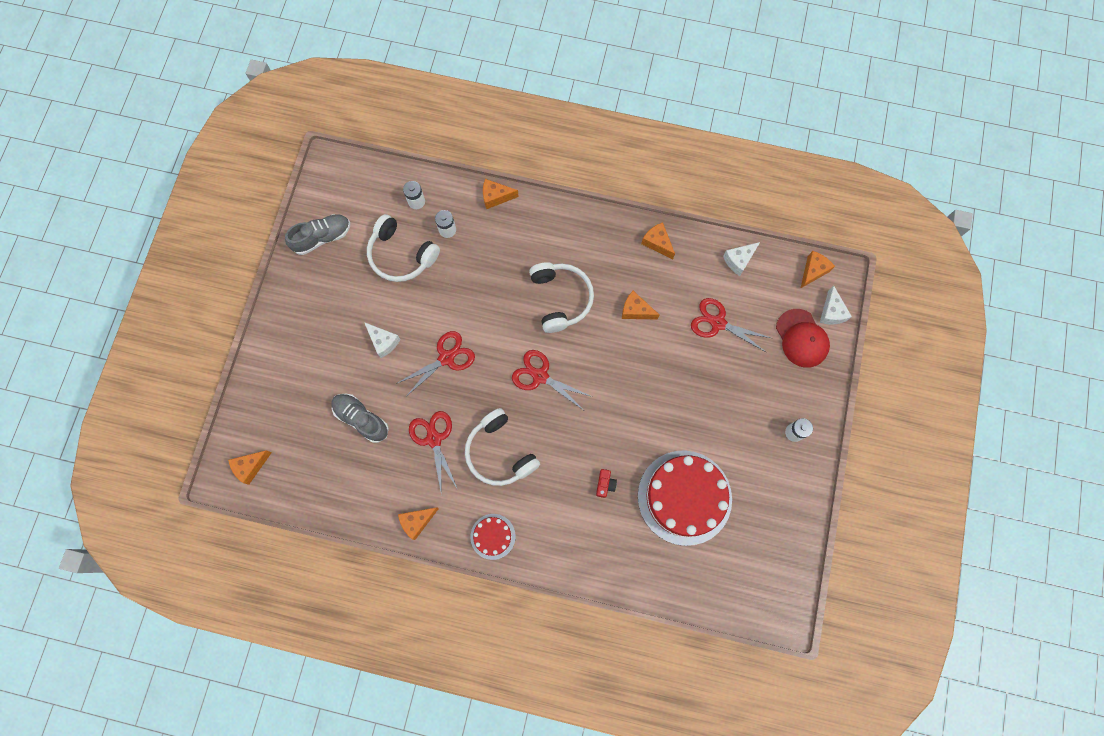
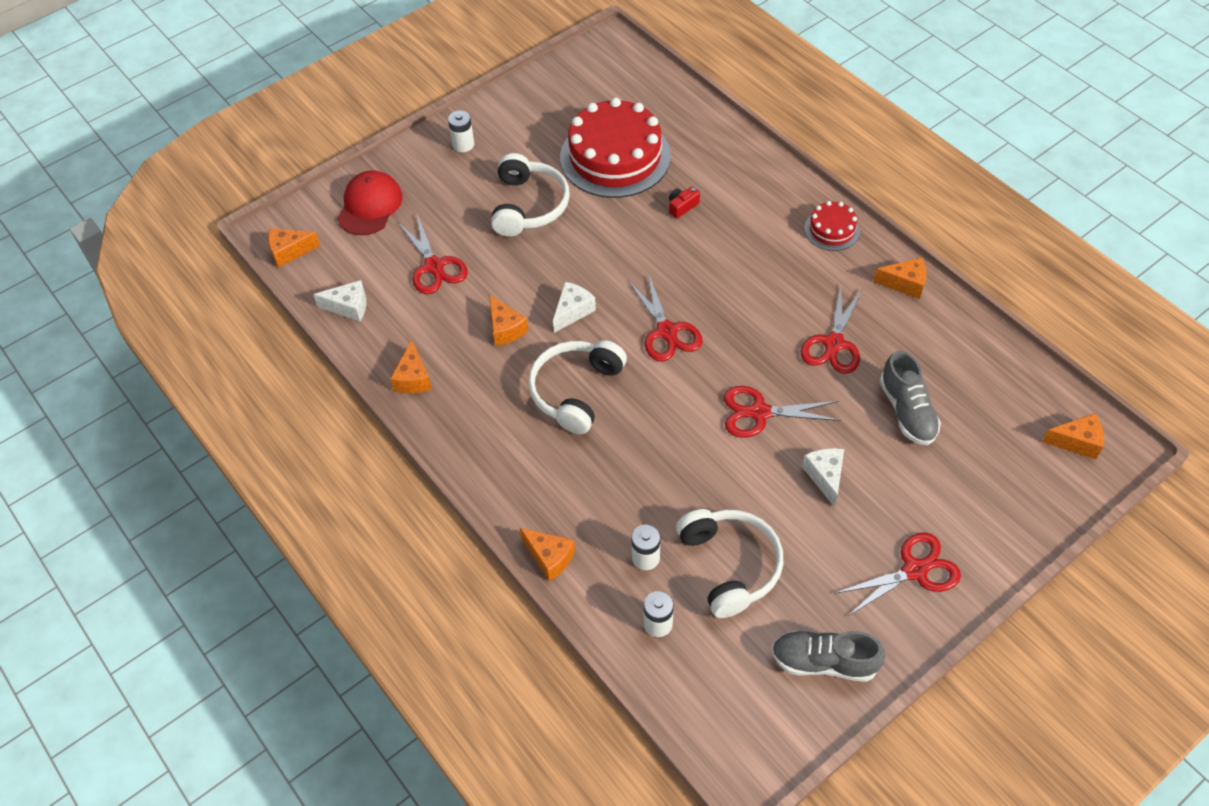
camera: 140 degrees left, 20 degrees down
(303, 318) = (914, 570): none -> red scissors
(499, 453) = (769, 291): white headphones -> white headphones (529, 206)
(831, 312) = (316, 209): white cheese -> white cheese (572, 311)

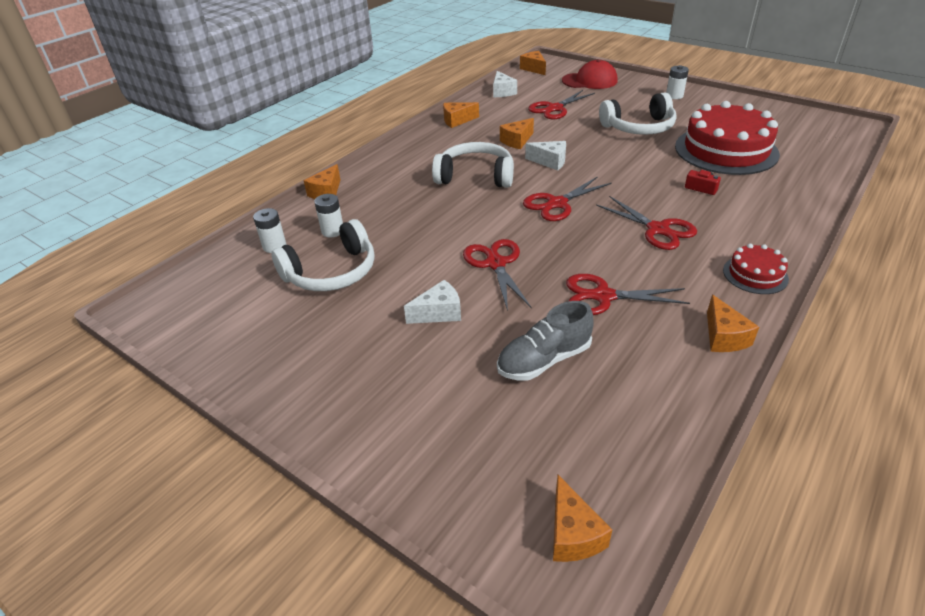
camera: 75 degrees right, 15 degrees down
(823, 662) = (238, 339): grey shoe -> none
(914, 570) = (343, 390): red scissors -> red scissors (658, 229)

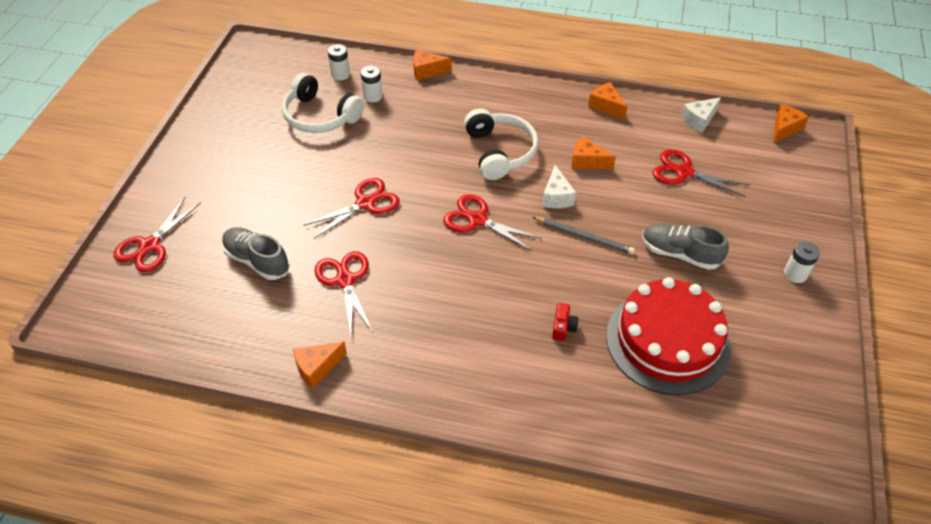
camera: 65 degrees right, 10 degrees up
(439, 313) = (292, 189): white cheese -> none
(573, 534) = (109, 309): orange cheese -> none
(590, 81) = (785, 186): red cap -> none
(603, 159) = (584, 237): none -> grey pencil
(639, 127) = (679, 254): white headphones -> grey shoe
(658, 229) = (464, 302): red scissors -> red scissors (150, 246)
(755, 274) = (417, 384): red cake -> none

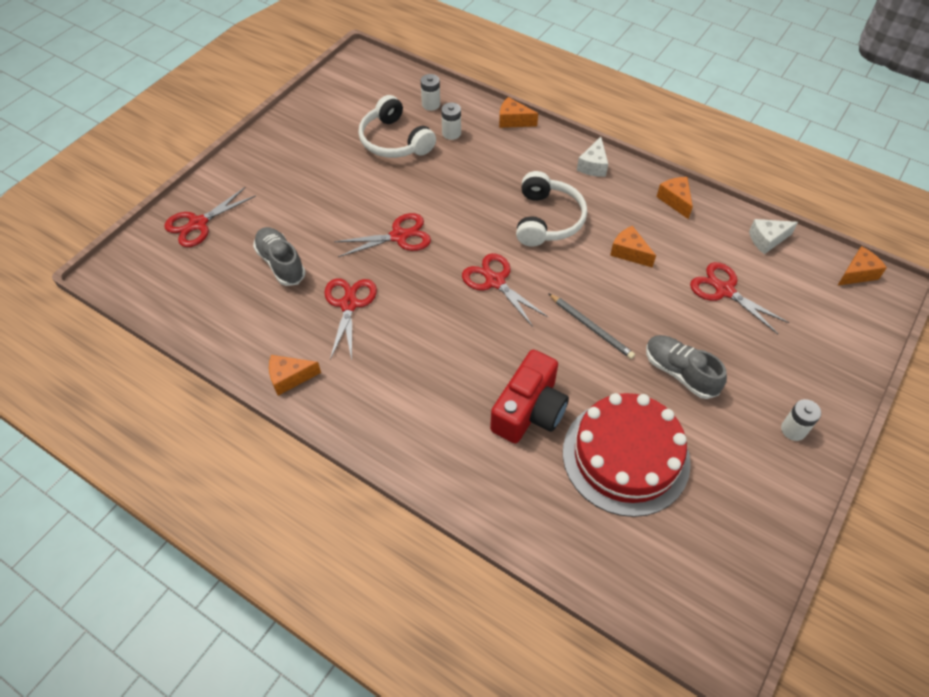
camera: 20 degrees right, 5 degrees up
(556, 197) = (582, 280): white cheese -> white cheese (593, 166)
(563, 327) = (529, 410): red camera -> red camera, size x2.44

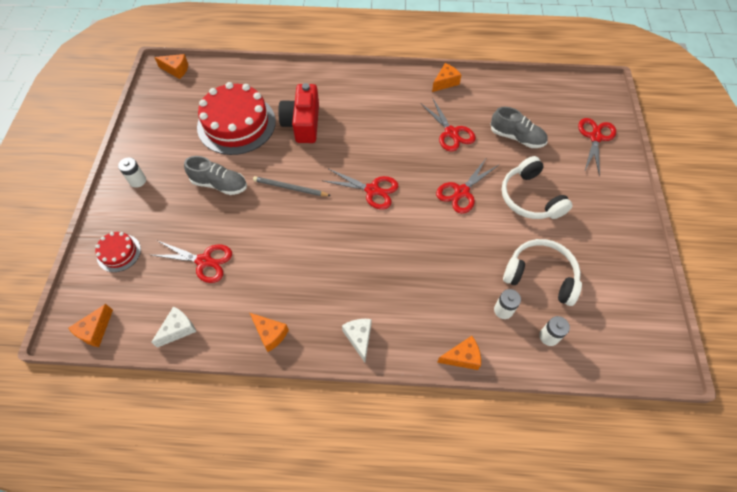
camera: 150 degrees right, 5 degrees up
(547, 220) = (366, 259): white headphones -> white headphones (530, 198)
(629, 252) = (288, 260): orange cheese -> orange cheese (176, 70)
(827, 342) = (119, 253): none -> red cake

